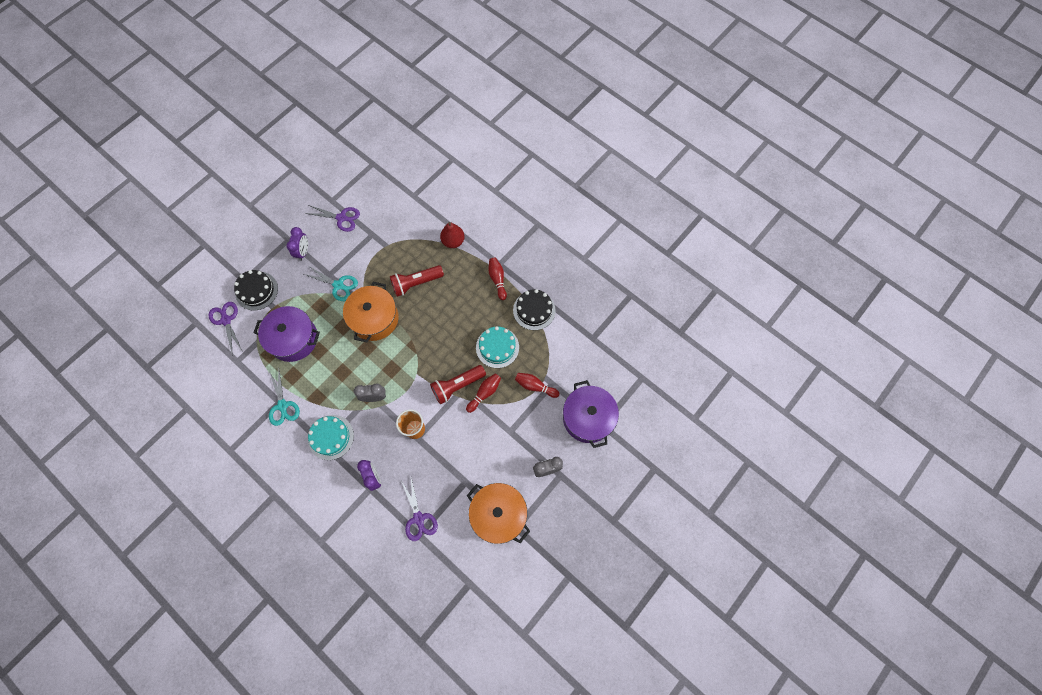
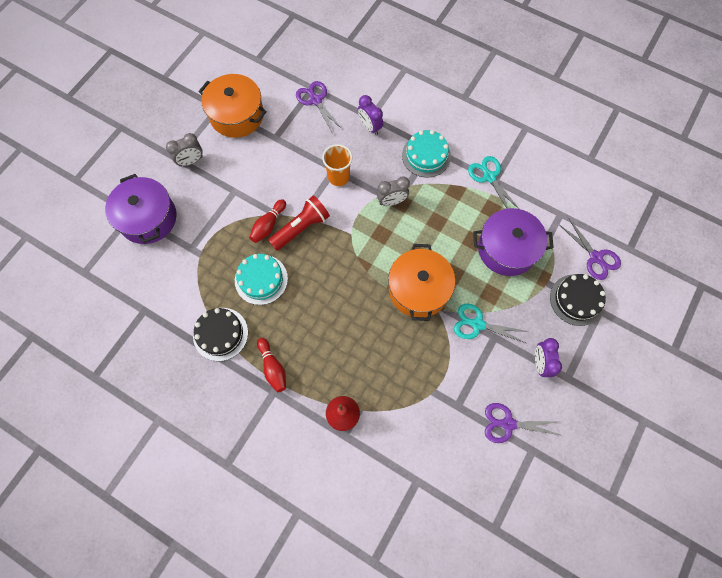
camera: 170 degrees right, 0 degrees up
(416, 283) = (379, 344): red flashlight -> none
(535, 386) = (211, 242): red bowling pin -> none

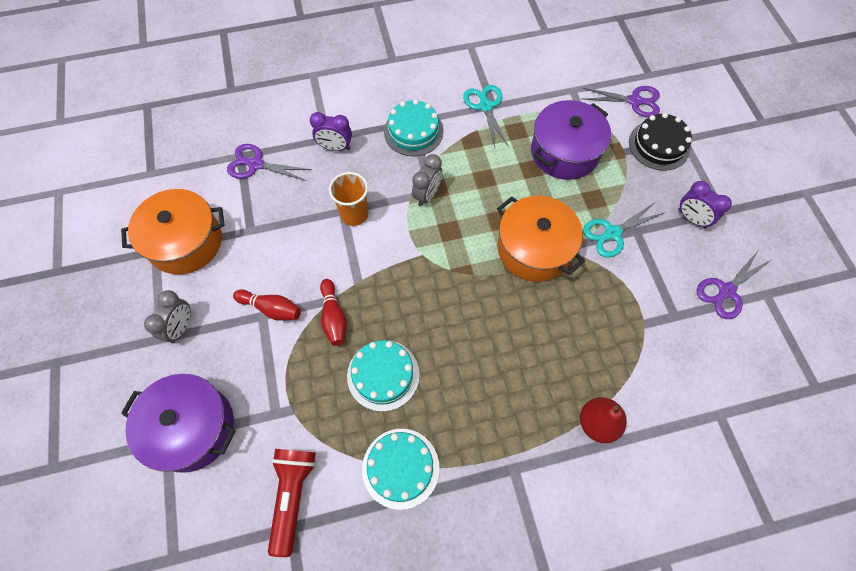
camera: 45 degrees left, 5 degrees down
(220, 334) = (400, 468): black cake -> turquoise cake
(273, 367) = (487, 447): red bowling pin -> red bowling pin (271, 308)
(301, 228) = (369, 291): red flashlight -> red flashlight (293, 495)
(489, 177) = (485, 106): turquoise scissors -> turquoise scissors turned 60 degrees clockwise

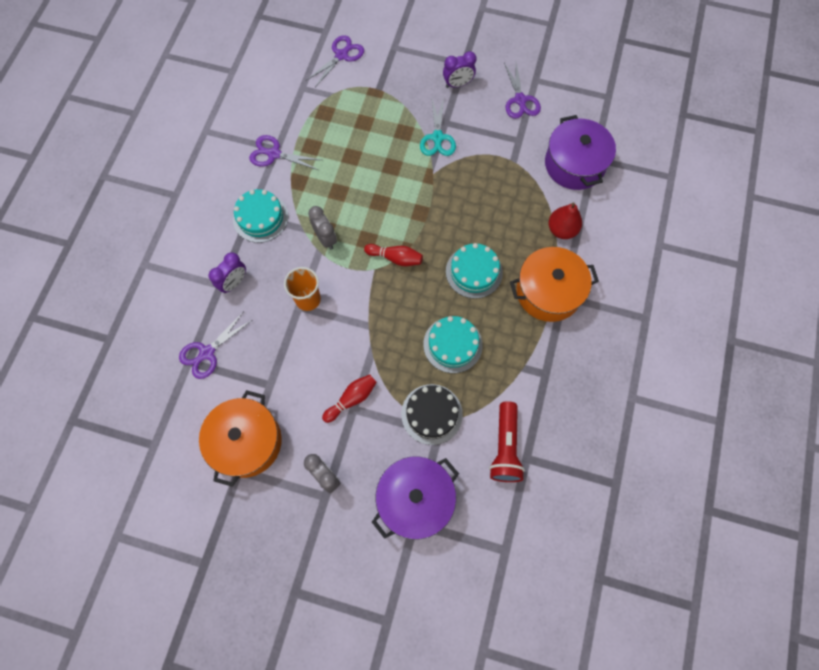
camera: 60 degrees left, 5 degrees up
(293, 495) = (505, 447): red flashlight -> red flashlight turned 120 degrees counterclockwise
(334, 317) = (387, 357): red bowling pin -> red bowling pin (395, 258)
(400, 468) = (525, 366): turquoise cake -> turquoise cake (474, 272)
(485, 106) = (274, 154): turquoise scissors -> purple scissors
(534, 249) = (417, 193): orange pot -> orange pot (548, 292)
(564, 152) = (352, 126): purple pot -> purple pot (574, 164)
(659, 145) = (388, 65): black cake -> black cake (431, 414)

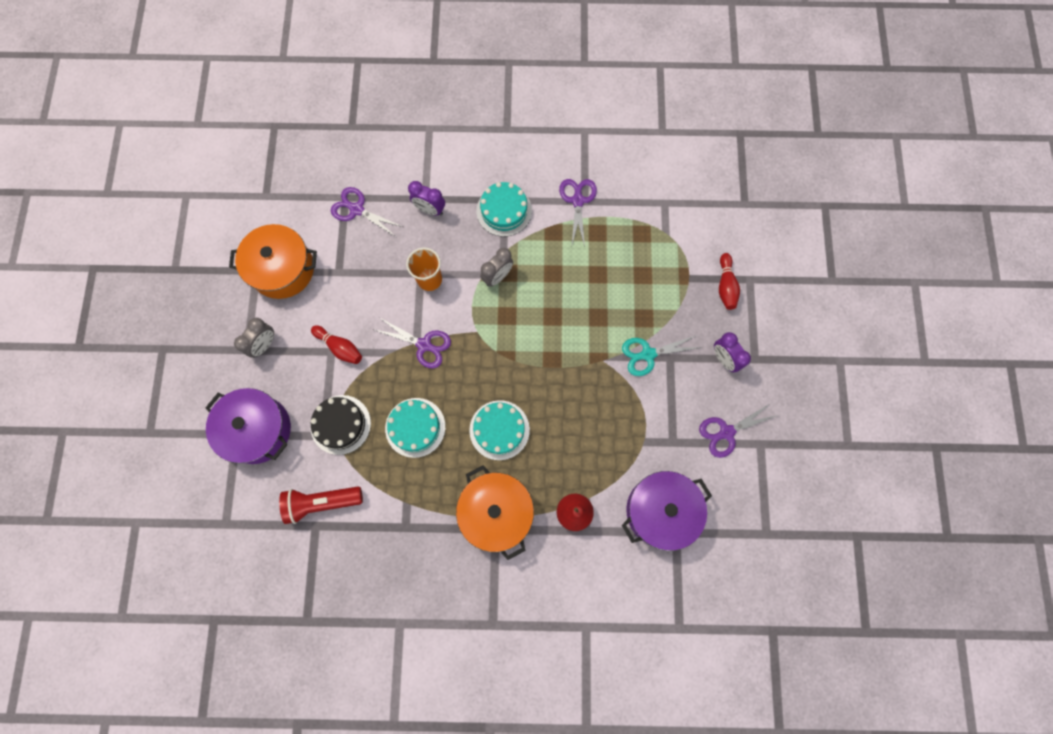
camera: 75 degrees right, 5 degrees up
(341, 55) = (719, 229): purple scissors -> purple scissors (424, 345)
(395, 258) = (494, 348): red bowling pin -> red bowling pin (725, 286)

